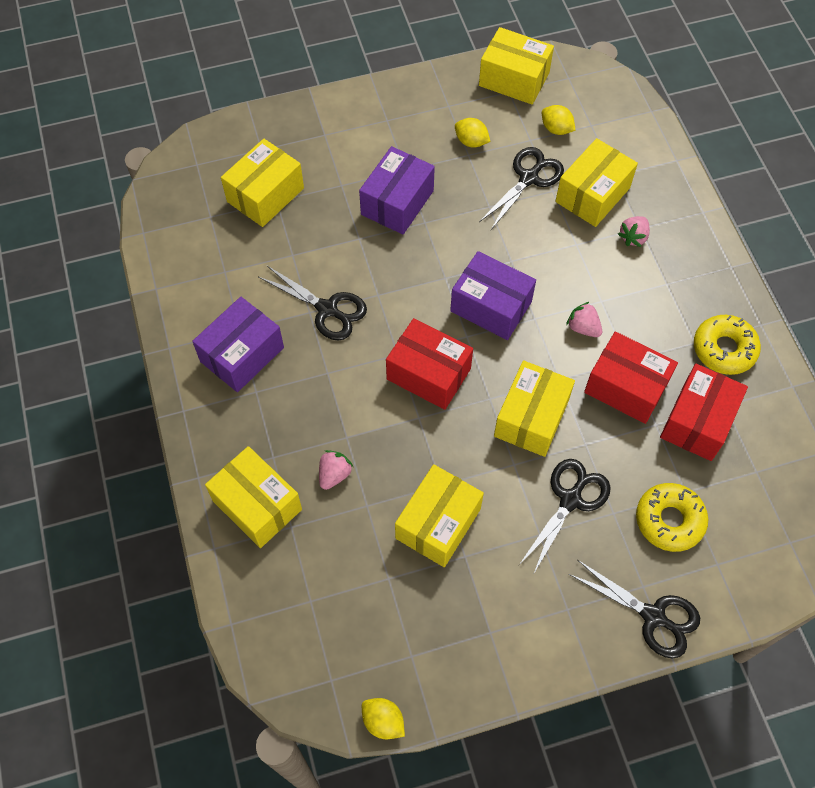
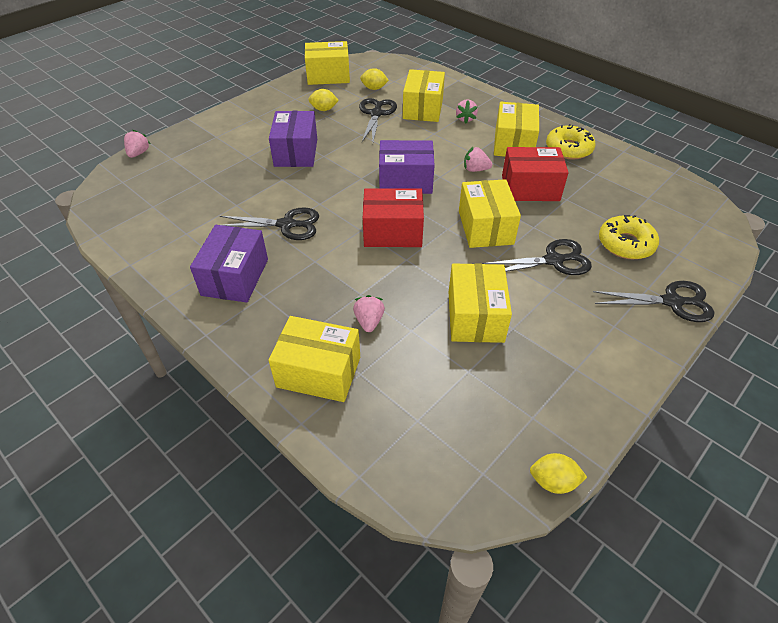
camera: 30 degrees left, 15 degrees down
(231, 126) = (138, 153): none -> pink strawberry
(265, 195) = (191, 180): yellow box -> yellow box (513, 144)
(570, 500) = (553, 260): black scissors -> black scissors turned 75 degrees clockwise
(697, 421) = (589, 187): red box -> none

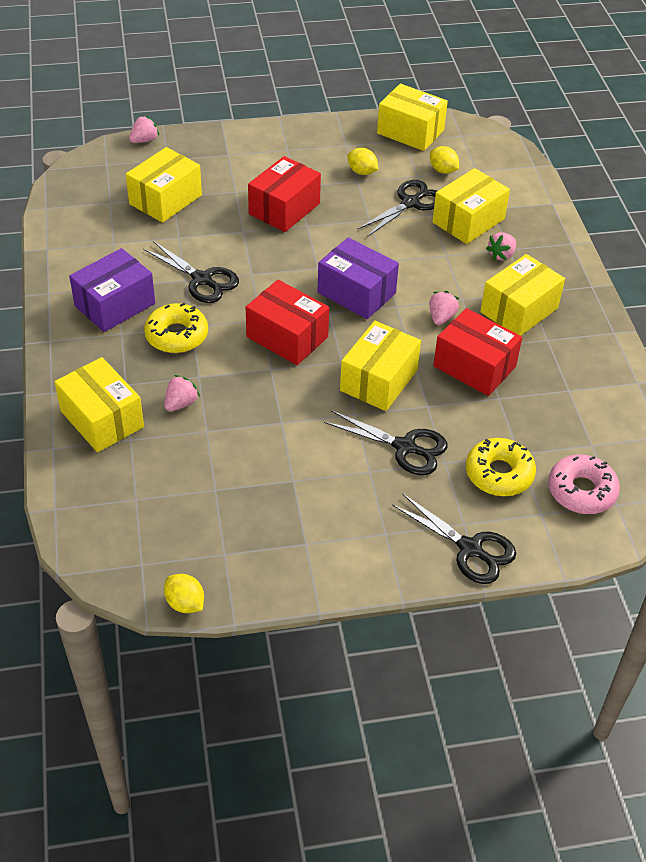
camera: 35 degrees right, 0 degrees up
(296, 152) = (284, 209): purple box -> red box
(475, 169) = (441, 317): pink strawberry -> pink strawberry turned 60 degrees clockwise
(475, 316) = (272, 452): yellow box -> yellow box (165, 199)
(568, 149) = (574, 347): yellow donut -> yellow donut (176, 335)
(679, 227) = (581, 491): none -> pink donut

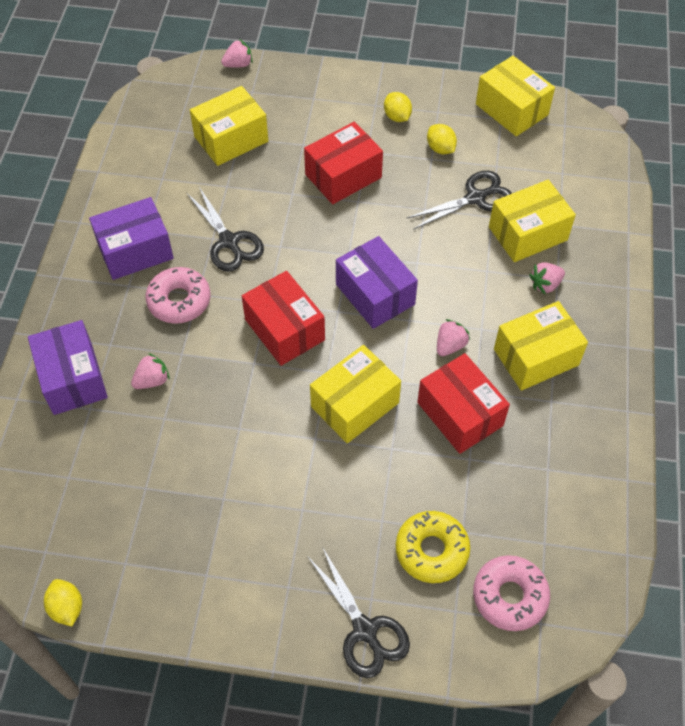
camera: 20 degrees right, 10 degrees up
(102, 419) = (73, 378): yellow box -> purple box
(176, 335) = (179, 301): yellow donut -> pink donut
(405, 447) = (348, 491): black scissors -> none
(443, 170) = (526, 165): yellow lemon -> yellow lemon (397, 117)

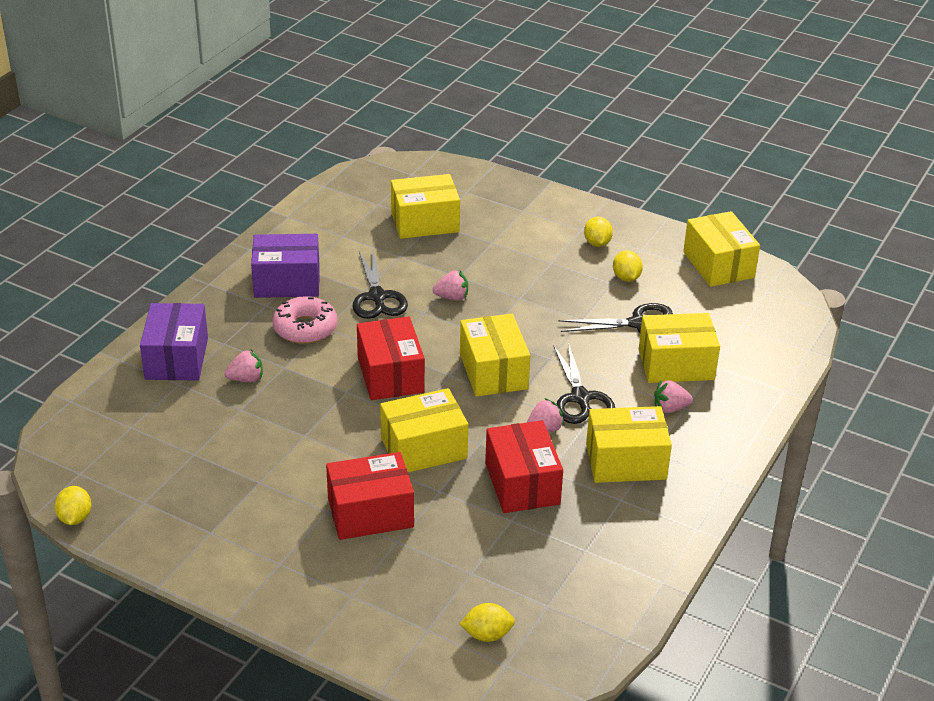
camera: 20 degrees right, 20 degrees down
(238, 64) = (465, 169): pink strawberry -> pink strawberry (452, 297)
(343, 176) = (516, 275): red box -> red box (370, 513)
(365, 630) = (331, 617): black scissors -> black scissors (580, 398)
(375, 294) = (493, 371): purple box -> yellow box
(431, 550) = (432, 577): yellow donut -> none
(509, 596) = (487, 635): pink donut -> yellow lemon

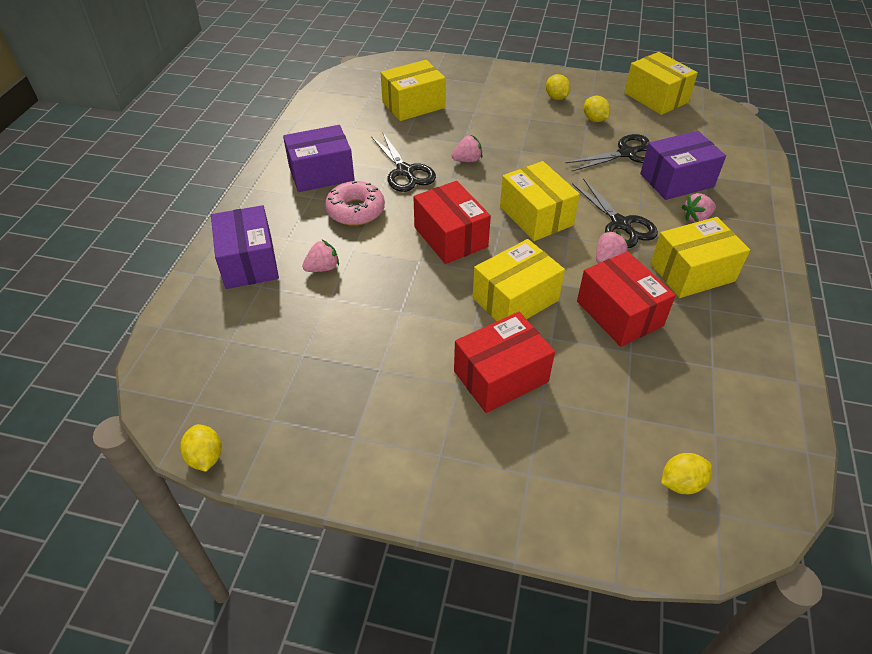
camera: 15 degrees left, 10 degrees up
(676, 364) = (676, 180): yellow box -> purple box

